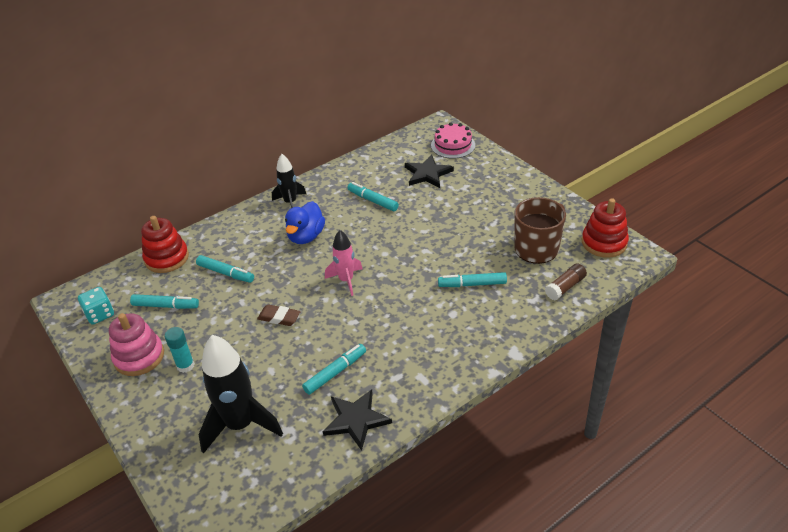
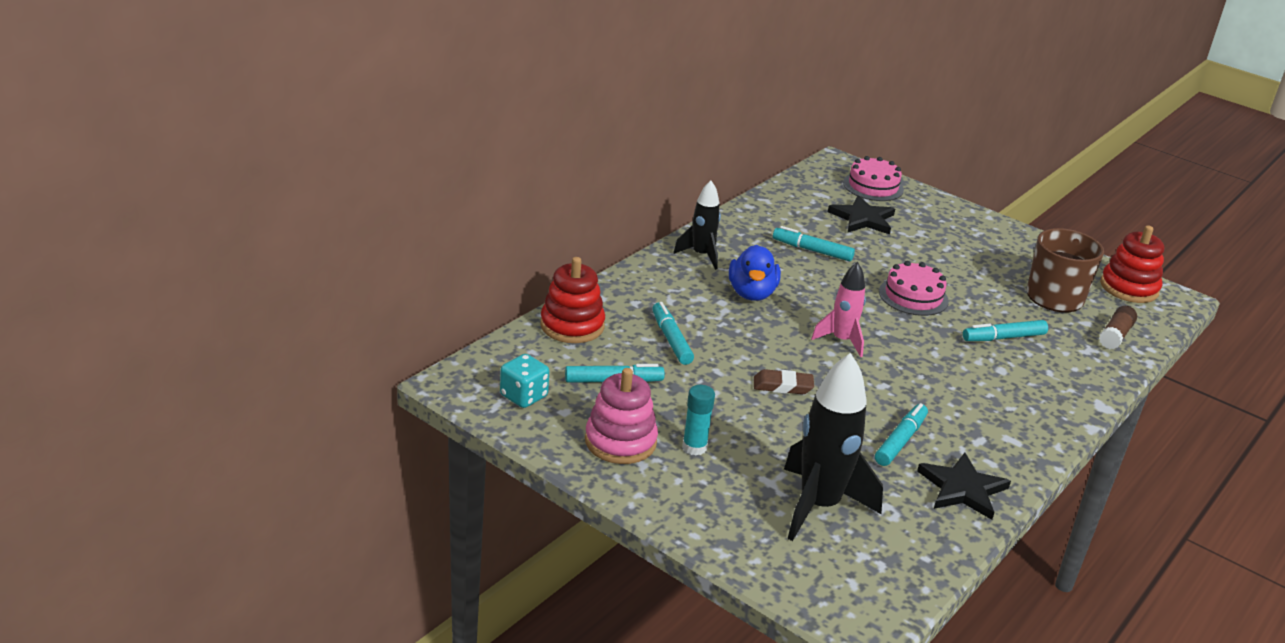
camera: 20 degrees left, 10 degrees down
(226, 273) = (671, 339): turquoise marker -> turquoise marker turned 120 degrees counterclockwise
(424, 243) = (913, 296): none -> pink cake

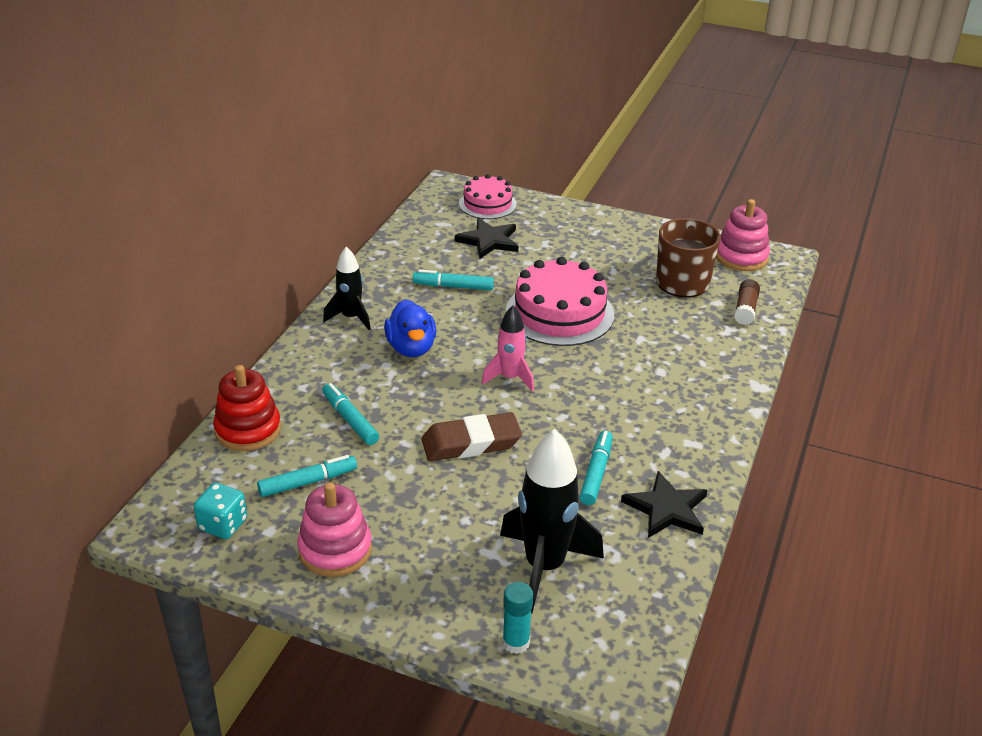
camera: 15 degrees left, 5 degrees up
(694, 447) = (408, 535): turquoise glue stick -> turquoise glue stick (516, 642)
(782, 386) = (471, 443): brown eraser -> brown eraser, size x1.65
(913, 296) = (559, 313): pink cake -> pink cake, size x1.63
(1003, 338) = (652, 337): turquoise marker -> none
(1129, 288) = (741, 257): red stacking toy -> pink stacking toy

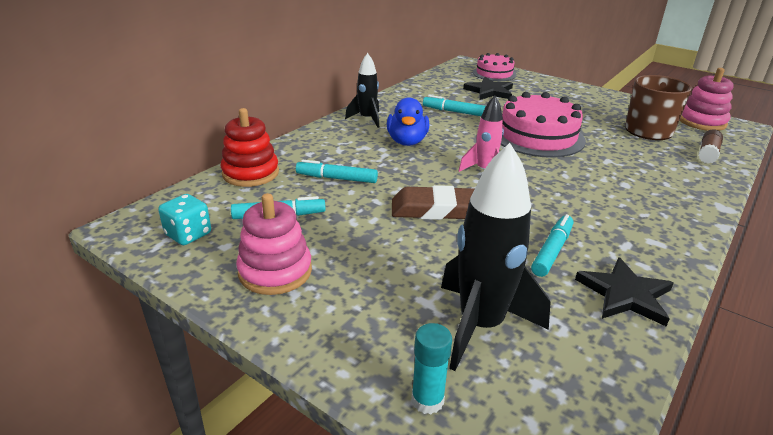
camera: 15 degrees right, 5 degrees down
(350, 419) = (336, 178): turquoise marker -> turquoise marker turned 60 degrees counterclockwise

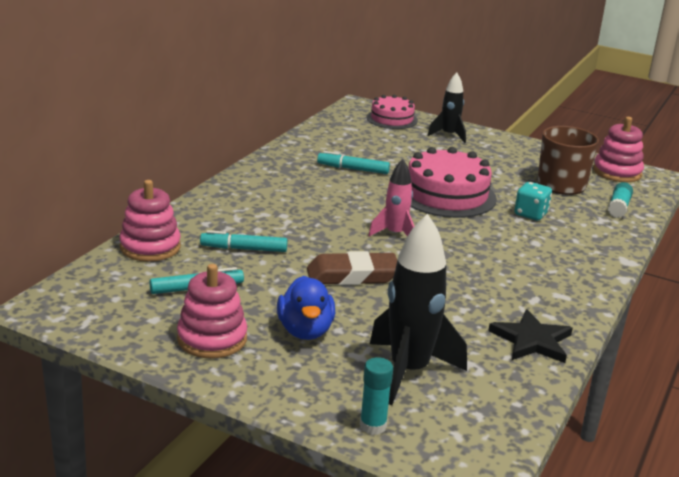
camera: 10 degrees left, 5 degrees down
(188, 234) = (112, 311): turquoise dice -> turquoise dice (530, 214)
(250, 173) = (150, 247): red stacking toy -> pink stacking toy
(367, 119) = (258, 181): black rocket -> black rocket (449, 135)
(407, 142) = (308, 206): blue duck -> blue duck (305, 331)
(489, 91) = (389, 142): black star -> none
(552, 251) = (467, 308): turquoise marker -> none
(707, 154) = (618, 207): brown glue stick -> turquoise glue stick

